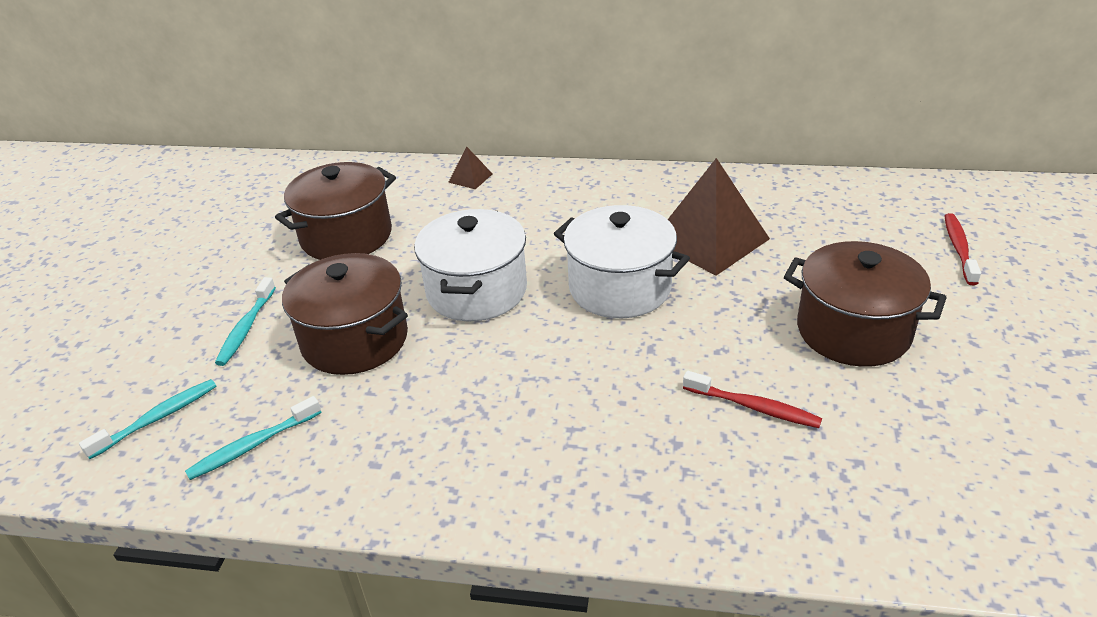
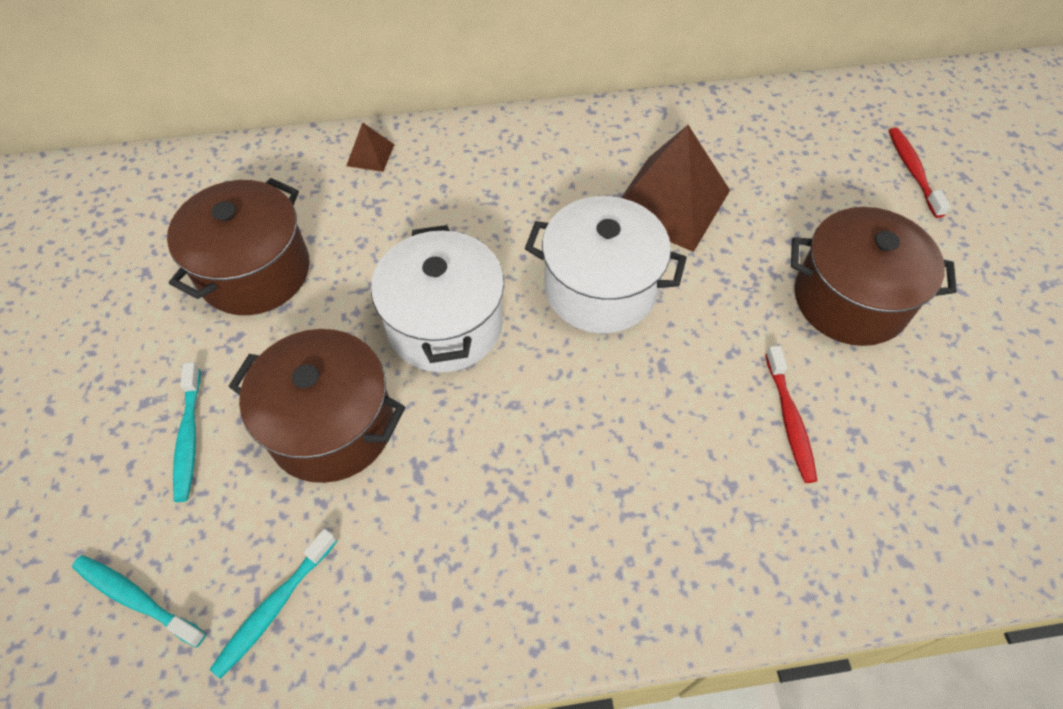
camera: 20 degrees left, 20 degrees up
(157, 418) = (136, 599): turquoise toothbrush -> turquoise toothbrush turned 90 degrees counterclockwise
(754, 407) = (789, 420): red toothbrush -> red toothbrush turned 75 degrees clockwise

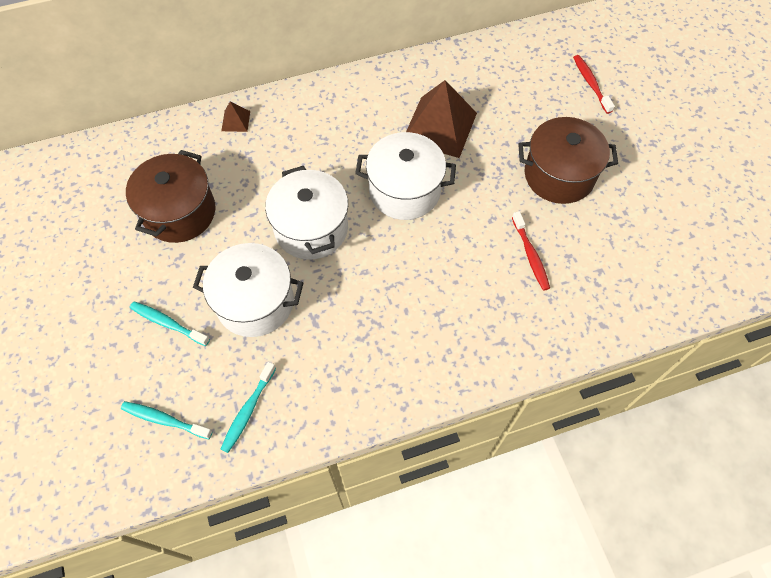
camera: 10 degrees left, 5 degrees up
(189, 437) = (168, 323): turquoise toothbrush -> turquoise toothbrush turned 135 degrees clockwise
(331, 426) = (255, 302): brown pot -> white pot

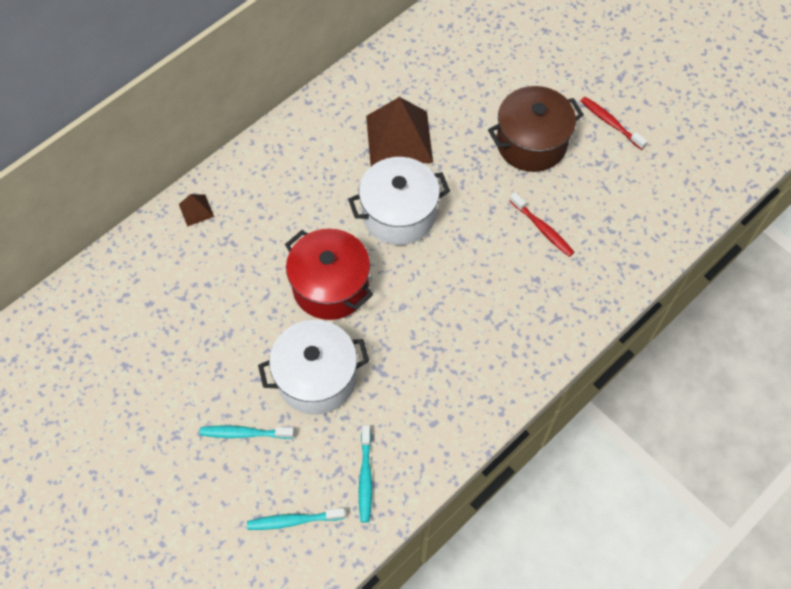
camera: 25 degrees left, 0 degrees up
(179, 212) = (193, 324): brown pot -> none
(311, 228) = (330, 286): white pot -> red pot
(590, 83) = (517, 42): red toothbrush -> red toothbrush (610, 123)

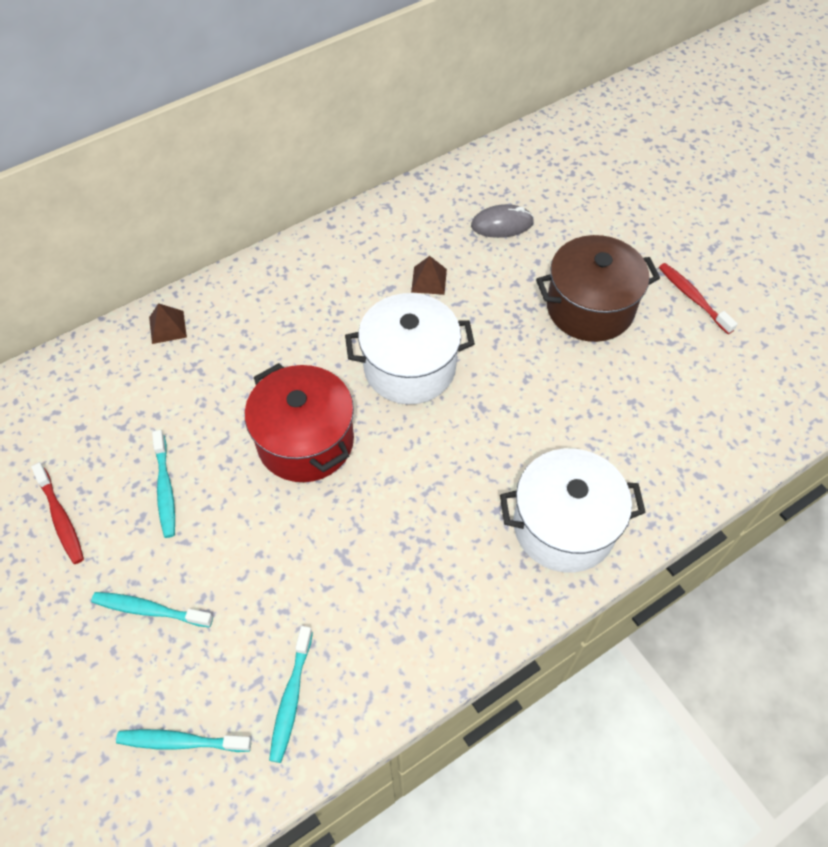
camera: 10 degrees right, 5 degrees down
(231, 341) = (165, 489): none -> turquoise toothbrush
(316, 378) = (259, 553): white pot -> white pot (564, 526)
(399, 138) = (429, 280): brown pyramid -> brown pyramid, size x0.44
(449, 80) = (502, 224): none -> grey mouse
(542, 229) = (587, 411): red toothbrush -> red toothbrush (61, 518)

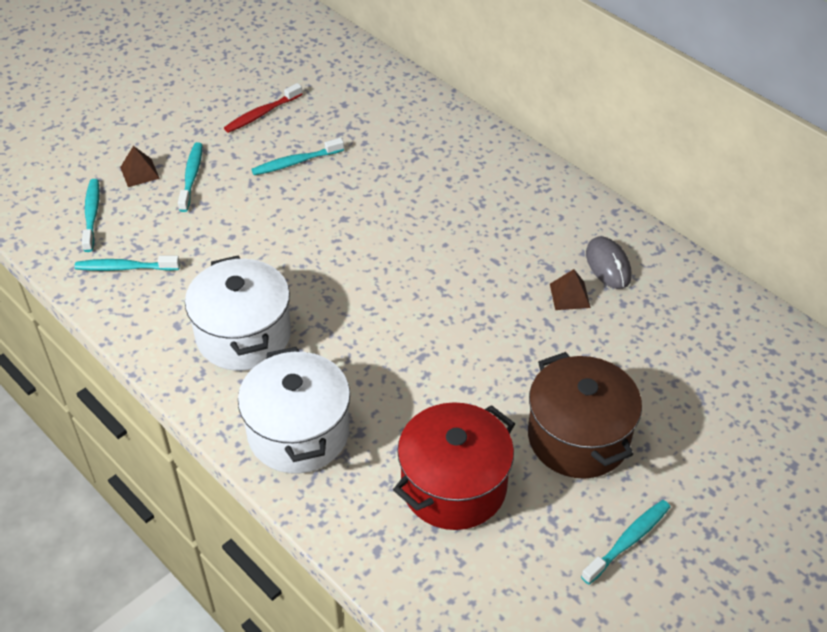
camera: 80 degrees right, 10 degrees down
(167, 327) = (455, 129): brown pyramid -> brown pyramid (139, 172)
(305, 441) = (357, 236): red pot -> red pot (454, 486)
(409, 367) = (455, 295): white pot -> white pot (243, 335)
(502, 224) = (673, 347): grey mouse -> grey mouse (608, 265)
(693, 298) = (628, 541): red toothbrush -> turquoise toothbrush

